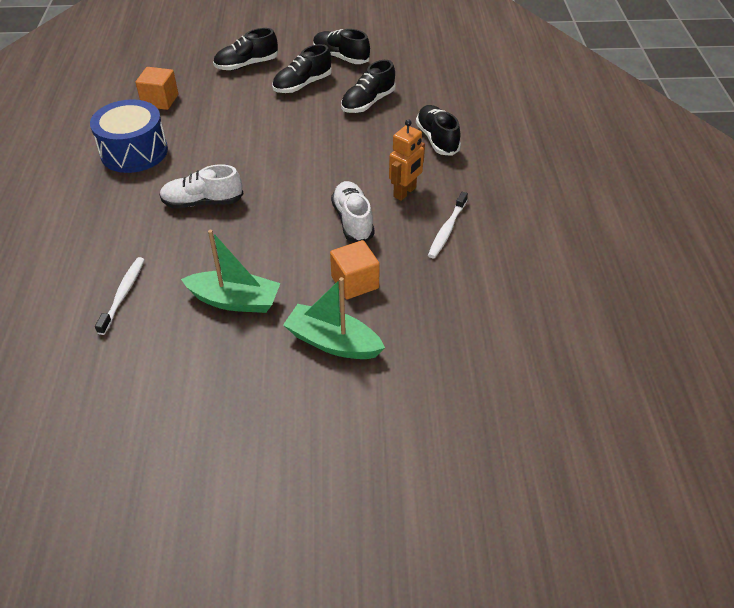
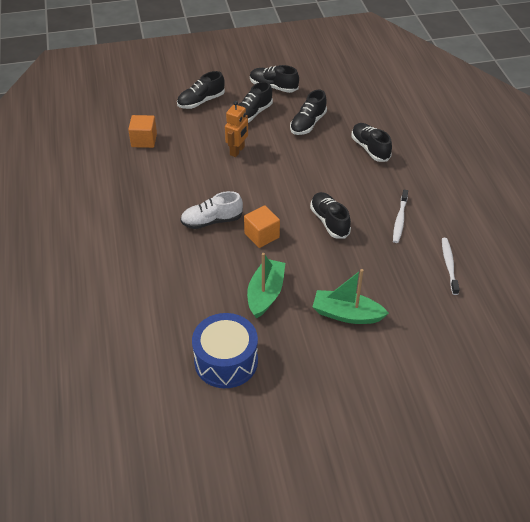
camera: 10 degrees left, 0 degrees up
(123, 294) = (181, 300): white toothbrush -> white toothbrush (449, 265)
(134, 152) = (141, 186): blue drum -> blue drum (226, 361)
(235, 301) = (265, 294): green boat -> green boat turned 75 degrees counterclockwise
(353, 221) = (329, 221): white shoe -> black shoe
(355, 282) = (347, 268): orange cube -> orange cube (262, 235)
(405, 192) = (360, 194): orange robot -> orange robot (237, 151)

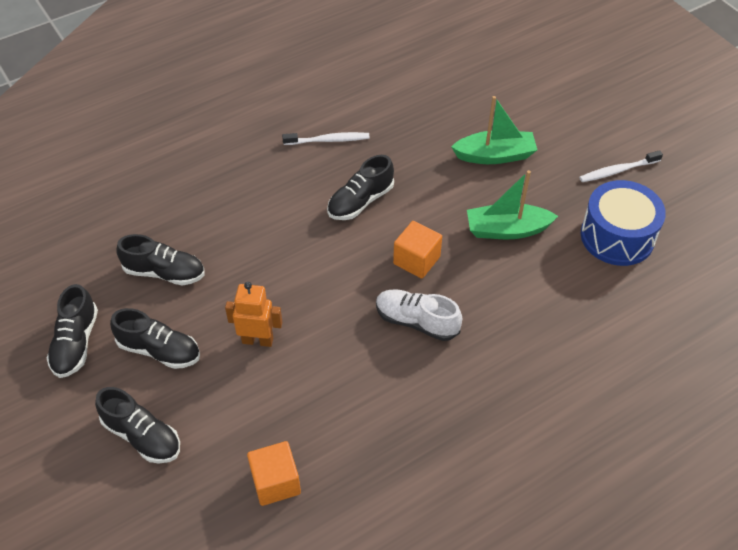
camera: 110 degrees left, 5 degrees up
(212, 221) = (416, 321): white shoe -> white shoe turned 150 degrees clockwise
(346, 314) = (495, 155): green boat -> green boat turned 90 degrees counterclockwise
(370, 149) = (201, 192): black shoe -> none
(449, 265) = (381, 91): white toothbrush -> white toothbrush (617, 171)

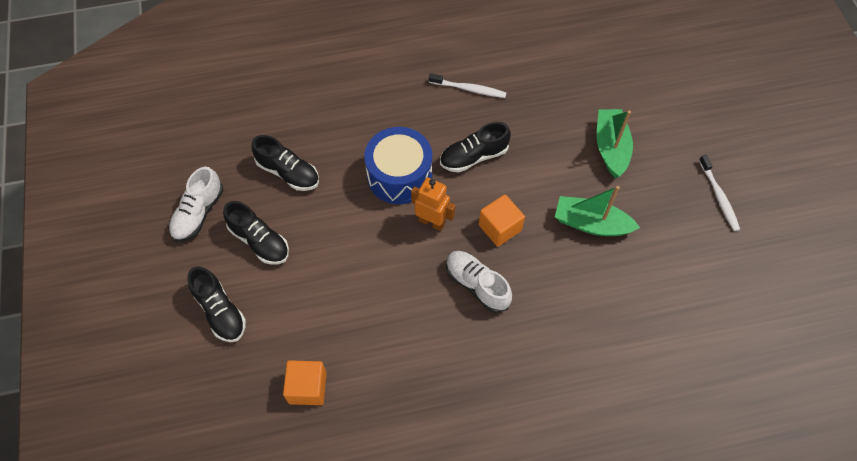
camera: 20 degrees right, 10 degrees up
(76, 343) = (198, 213): black shoe -> white shoe
(257, 340) = (340, 258): orange robot -> orange robot (432, 222)
(495, 155) = (611, 147): green boat -> green boat turned 105 degrees counterclockwise
(617, 171) = (719, 197): white toothbrush -> white toothbrush turned 105 degrees counterclockwise
(617, 236) = (689, 262): blue drum -> blue drum (399, 175)

